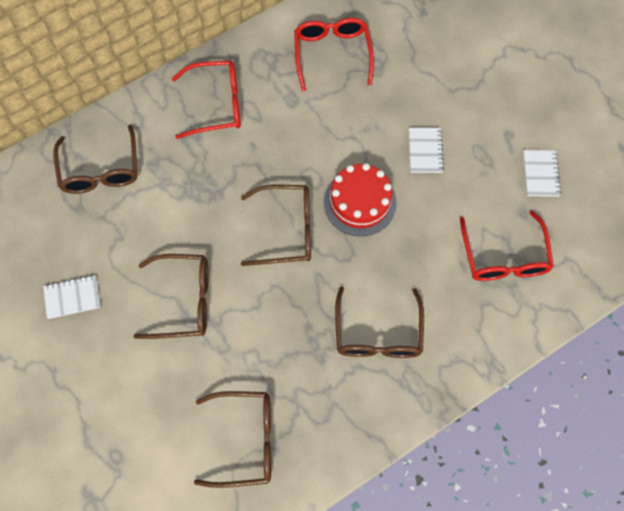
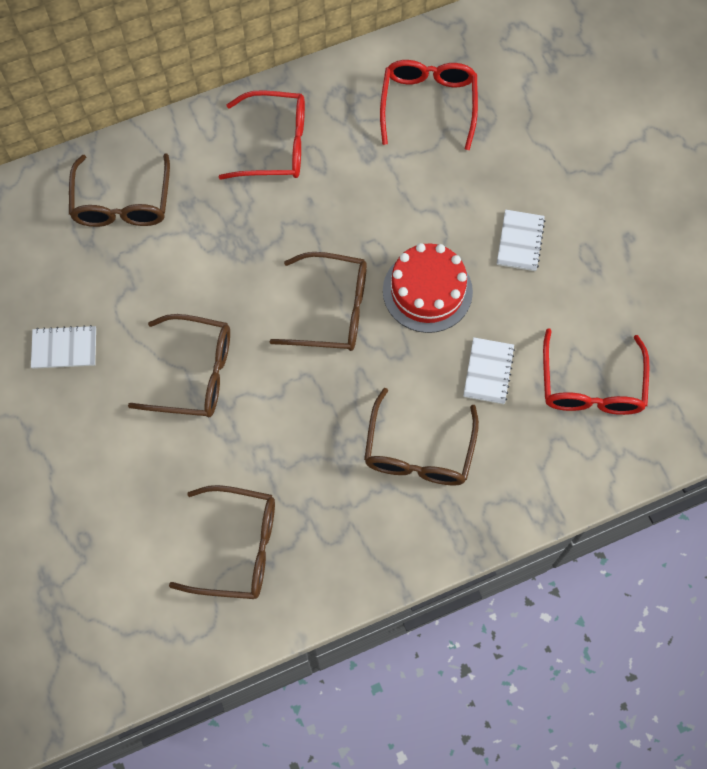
camera: 10 degrees right, 0 degrees up
(540, 174) = (658, 292): white notebook -> white notebook (488, 371)

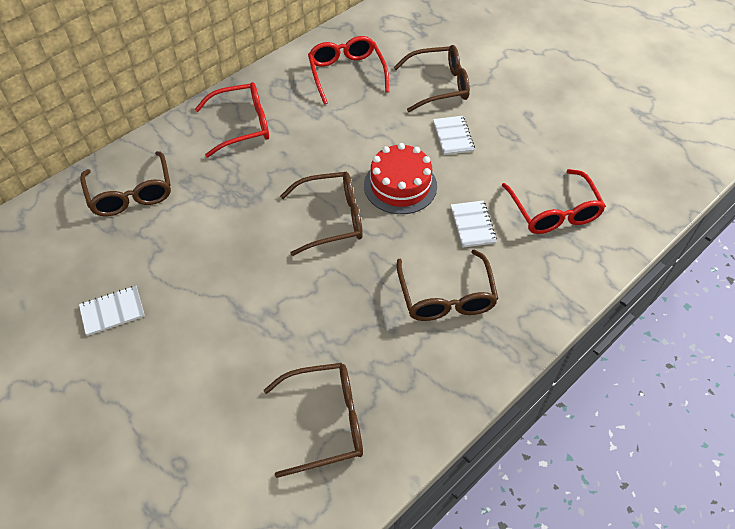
camera: 20 degrees left, 15 degrees down
(194, 373) = (235, 296): brown glasses -> brown glasses (439, 85)

